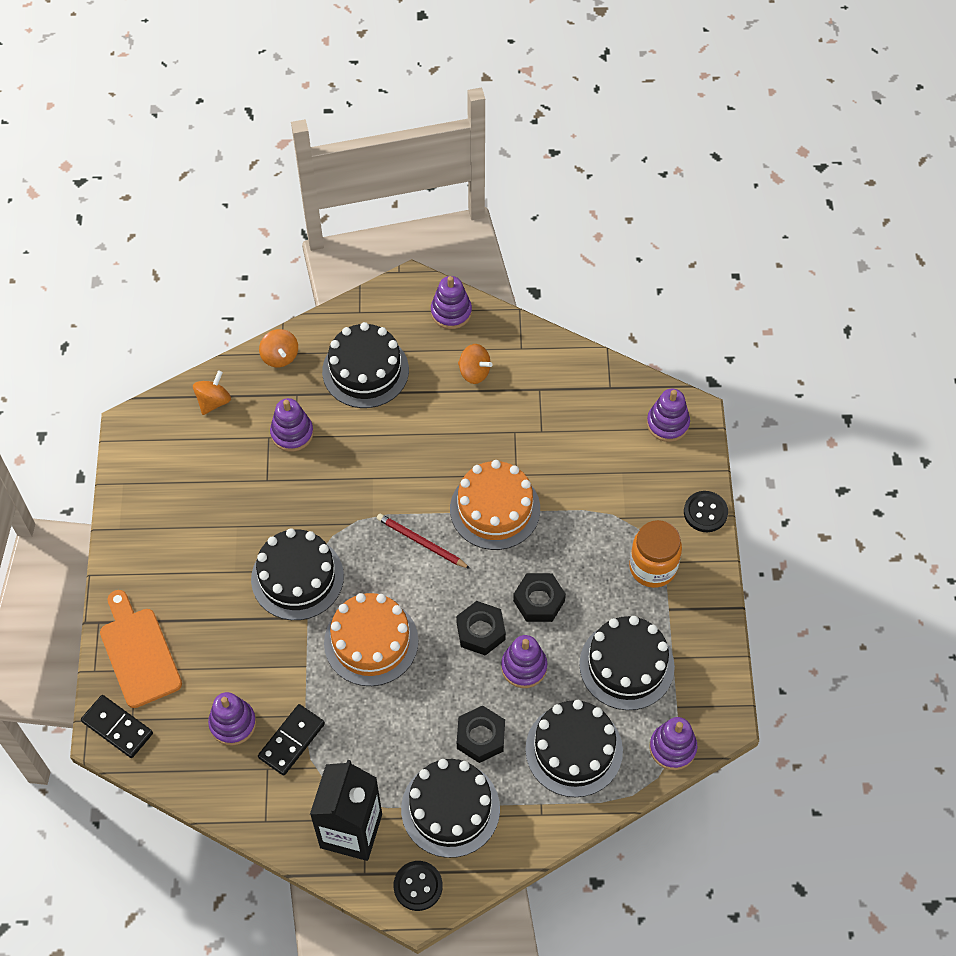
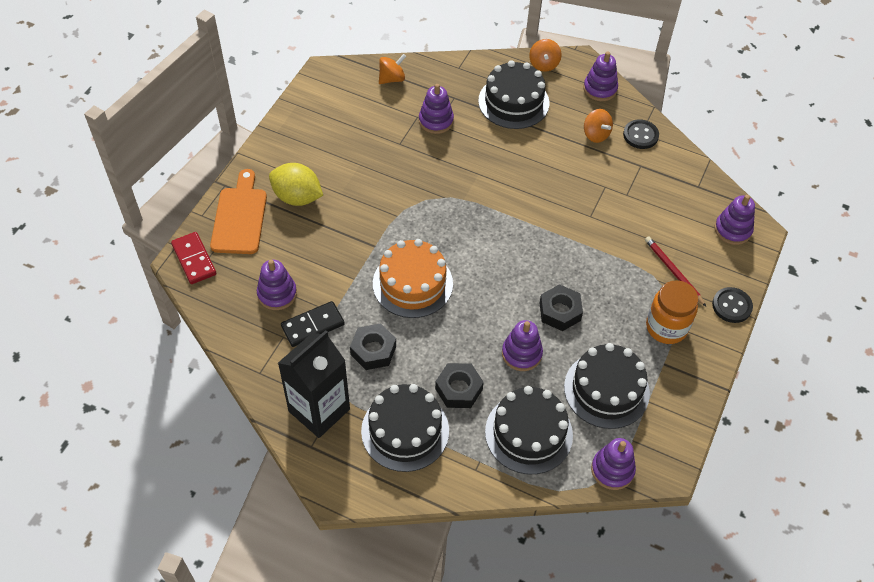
camera: 25 degrees right, 5 degrees down
(117, 727) = (194, 259): black domino -> red domino
(189, 599) = (297, 197): none -> yellow lemon
(280, 356) = (456, 69): orange spinning top -> orange spinning top (544, 64)
(297, 577) = (383, 216): black cake -> none
(418, 886) = (346, 476): black button -> black button (640, 135)
(421, 542) = (490, 232): red pencil -> red pencil (673, 271)
(480, 631) = (501, 313): black nut -> black nut (373, 350)
(495, 509) = (560, 232): orange cake -> none

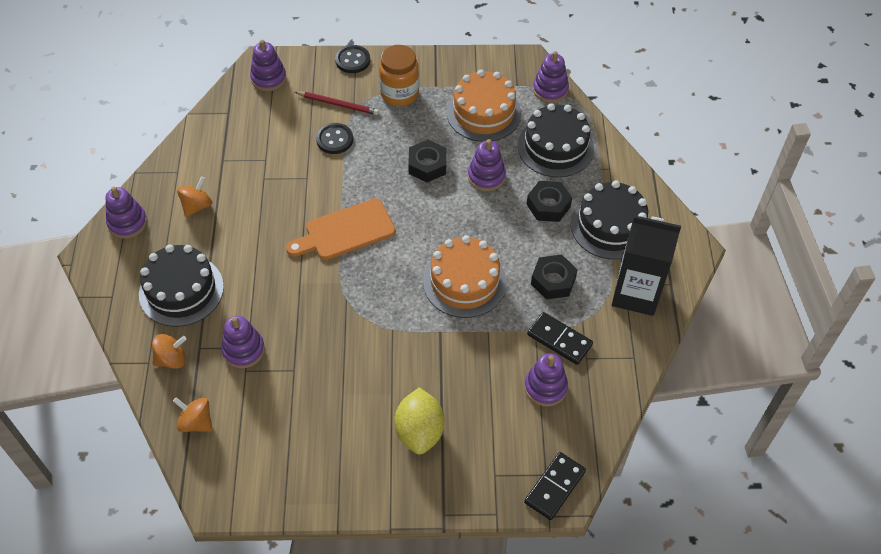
camera: 115 degrees left, 0 degrees up
(194, 259) = (555, 487): red domino -> black domino
(239, 217) = (477, 473): orange cutting board -> orange cutting board (345, 231)
(544, 64) = (109, 284): orange spinning top -> orange spinning top (172, 359)
(606, 390) = (483, 113): black cake -> orange cake
(640, 135) = (181, 171): black button -> black button (334, 139)
(673, 271) = (338, 104): red pencil -> red pencil turned 105 degrees counterclockwise

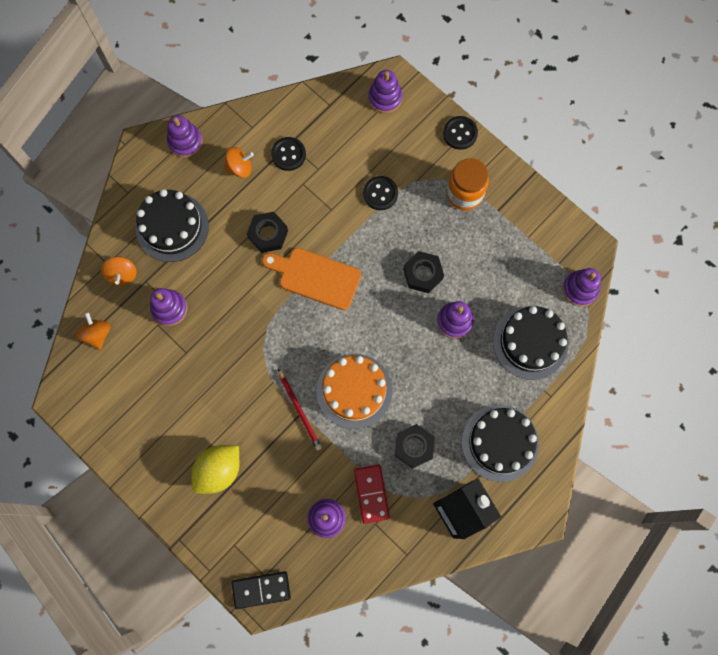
camera: 45 degrees right, 20 degrees up
(172, 359) = (122, 274): orange spinning top -> orange spinning top turned 60 degrees clockwise
(230, 168) = (288, 154): none -> black button
(338, 104) = (412, 165): red pencil -> red pencil (299, 410)
(483, 113) = (508, 265): orange cake -> none
(548, 205) = (473, 385): black nut -> black nut (268, 234)
(559, 340) = (371, 494): black domino -> red domino

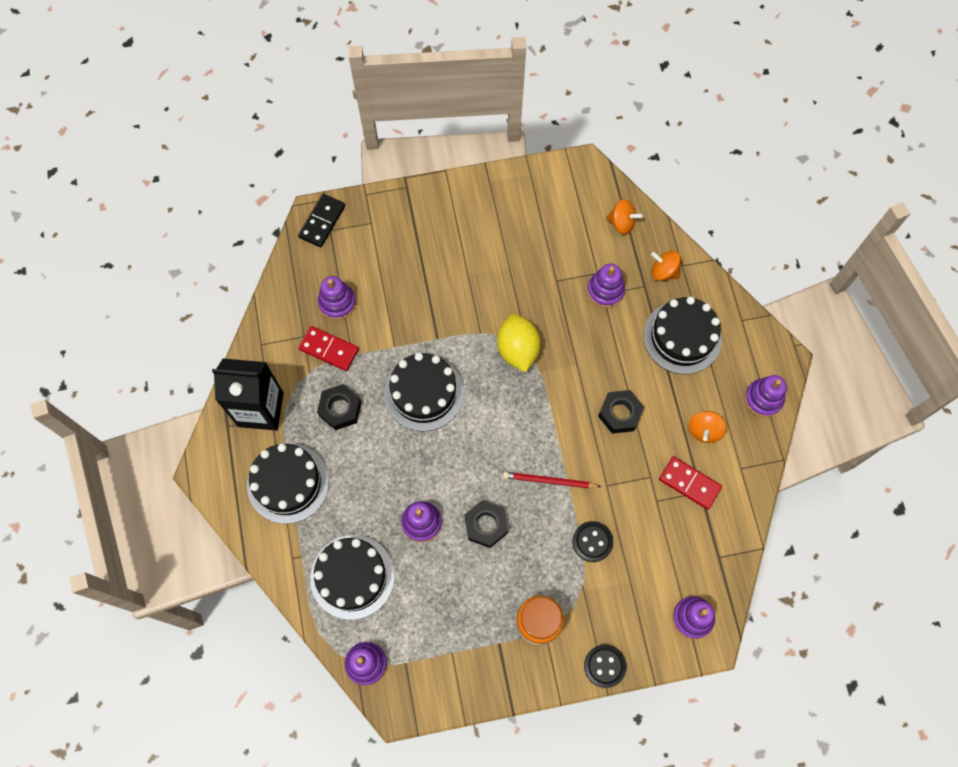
camera: 125 degrees right, 5 degrees down
(219, 470) = (437, 247): yellow lemon -> yellow lemon (517, 349)
(288, 154) = (689, 483): black button -> red domino
(299, 410) = (440, 338): red pencil -> red pencil (549, 481)
(315, 277) = (549, 428): orange cutting board -> none
(354, 391) = (424, 393): orange cake -> black cake

